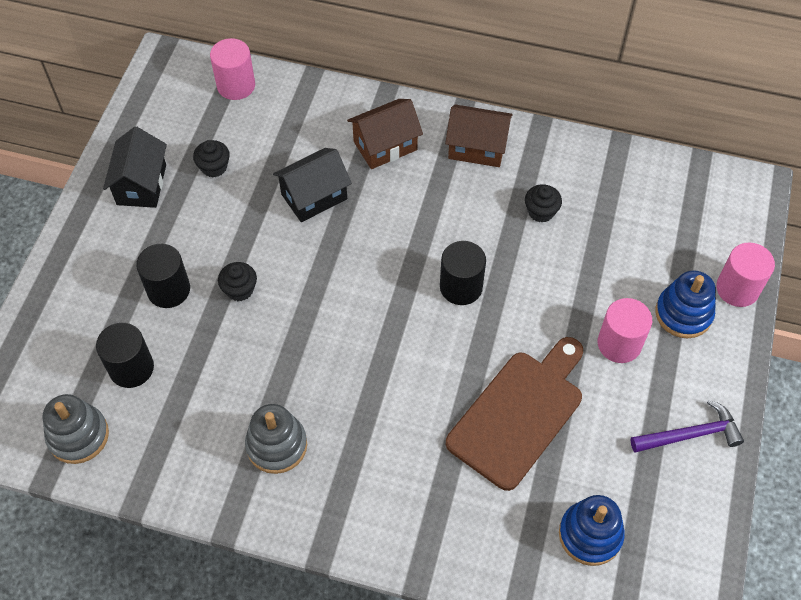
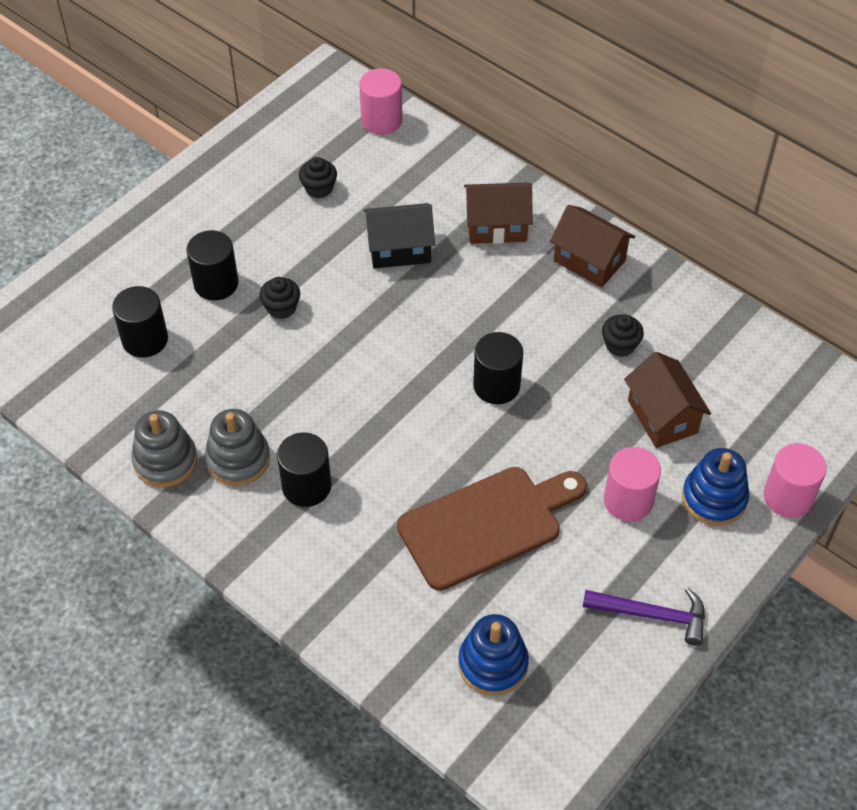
camera: 25 degrees right, 5 degrees down
(78, 436) = (67, 380): grey stacking toy -> grey stacking toy (165, 461)
(141, 184) = (243, 180): black house -> none
(350, 444) = (306, 486): none -> black cylinder
(607, 260) = (662, 416): none -> brown house

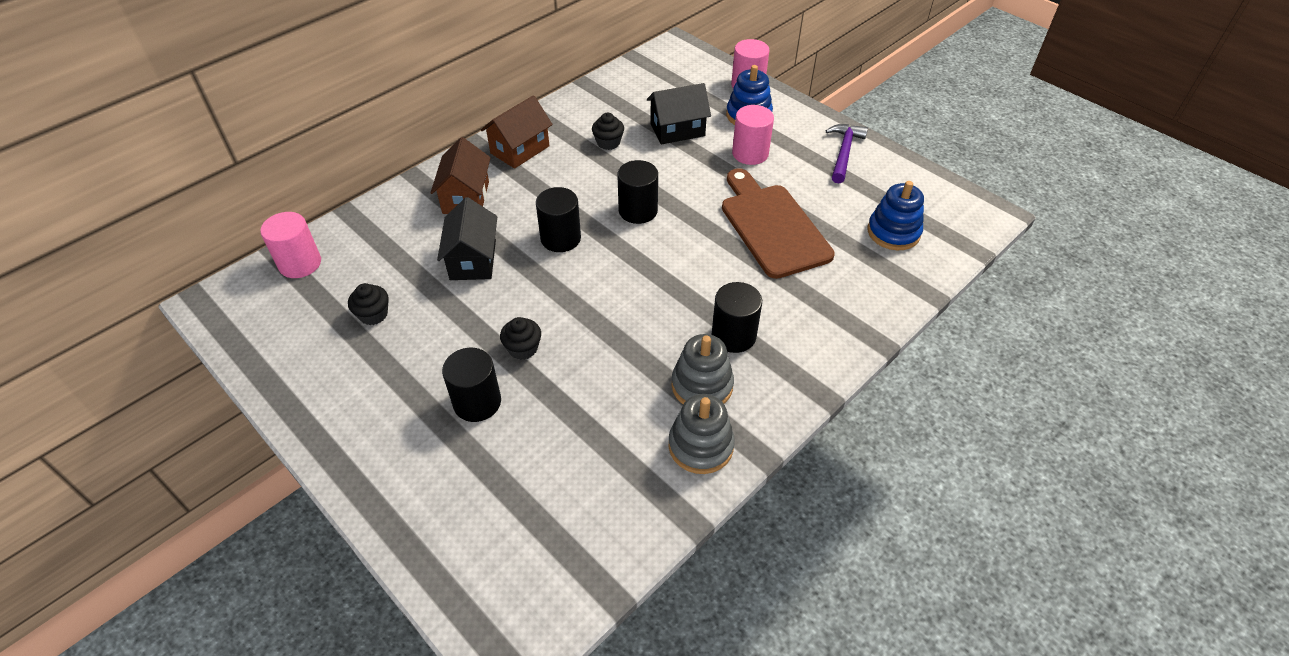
camera: 85 degrees left, 5 degrees down
(145, 339) = (540, 467): black cylinder -> black cylinder (560, 238)
(662, 416) = (677, 130): brown house -> black house

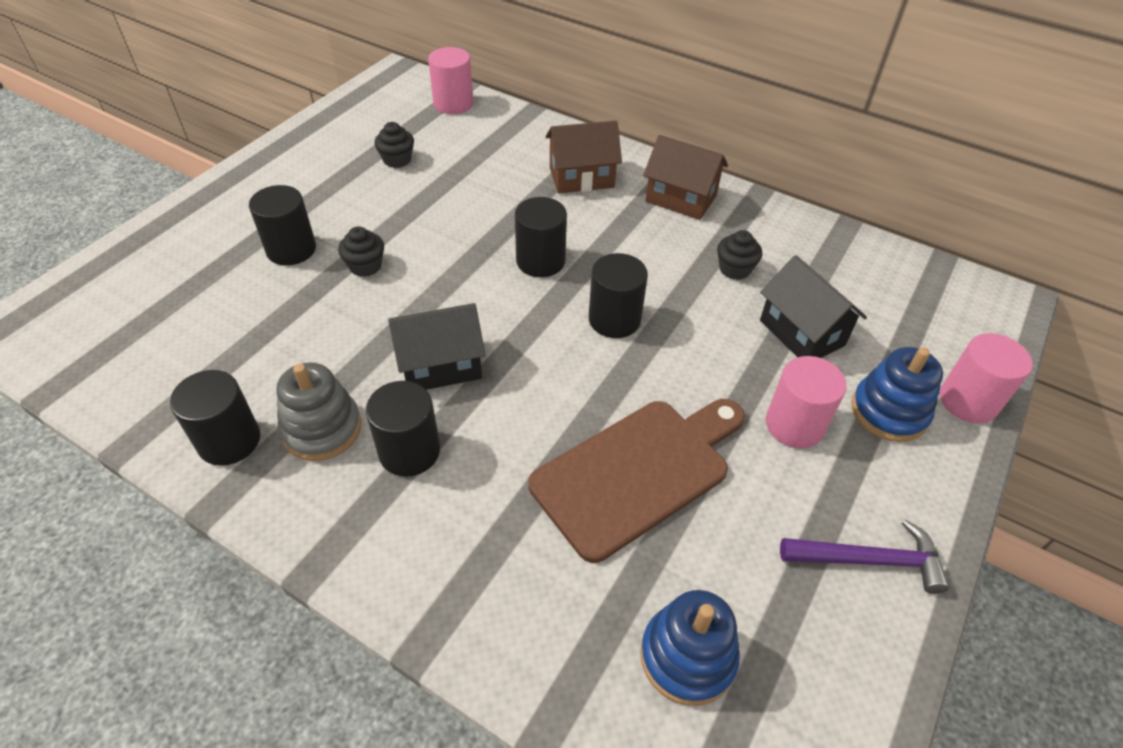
camera: 75 degrees right, 0 degrees up
(473, 260) = (486, 204): black house -> black house (440, 365)
(700, 446) = (229, 440): grey stacking toy -> black cylinder

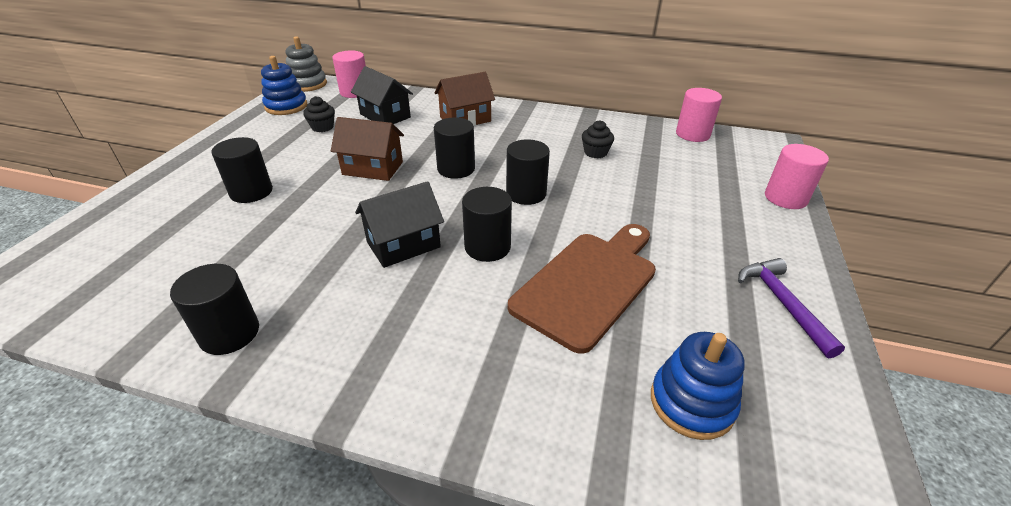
camera: 15 degrees left, 10 degrees down
(322, 429) = (315, 307): grey stacking toy -> grey stacking toy (307, 84)
(365, 266) = (318, 192): black cupcake -> none
(409, 451) = (399, 307): black cylinder -> black cylinder (487, 247)
(681, 198) = (539, 121): brown house -> brown house (373, 168)
(794, 425) = (684, 232): pink cylinder -> pink cylinder (692, 134)
(801, 333) = (659, 179): black house -> black house (385, 116)
(869, 560) = (782, 303): purple hammer -> purple hammer turned 90 degrees counterclockwise
(889, 412) = (740, 213): blue stacking toy -> blue stacking toy (286, 106)

